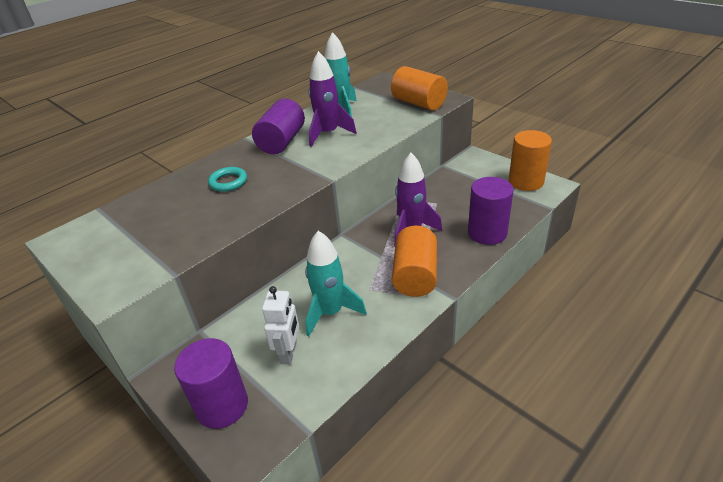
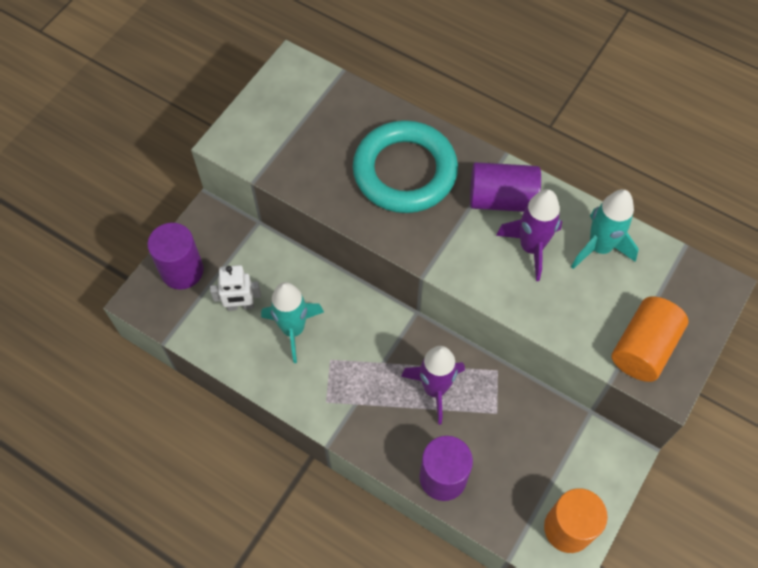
camera: 75 degrees right, 25 degrees up
(228, 182) = (405, 171): turquoise ring -> turquoise ring, size x2.39
(415, 276) = (356, 402): orange cylinder -> none

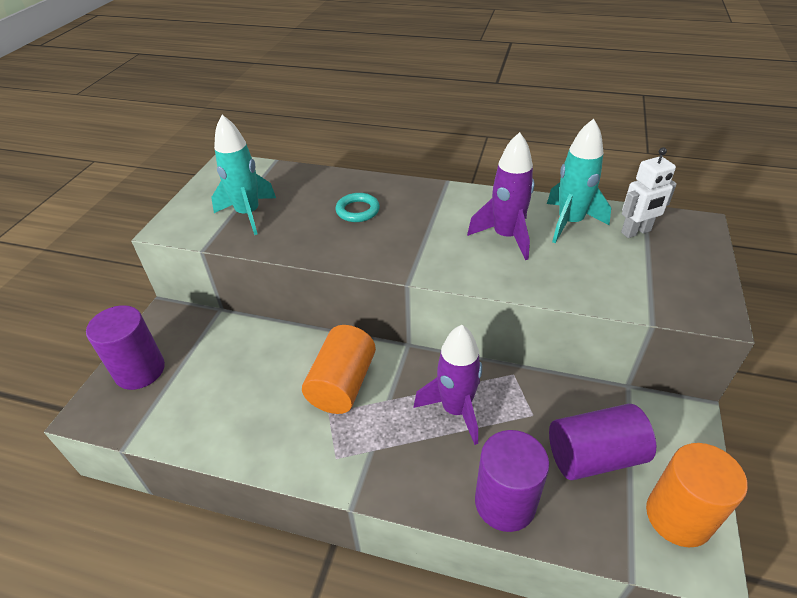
camera: 15 degrees left, 20 degrees down
(240, 306) = (213, 387): white robot -> white robot (636, 232)
(293, 329) = (278, 394): turquoise rocket -> turquoise rocket (248, 214)
(405, 171) = (357, 210): turquoise ring -> turquoise ring, size x0.42
(502, 199) = (459, 209): purple cylinder -> purple cylinder (594, 456)
(643, 348) = (664, 286): orange cylinder -> orange cylinder (342, 384)

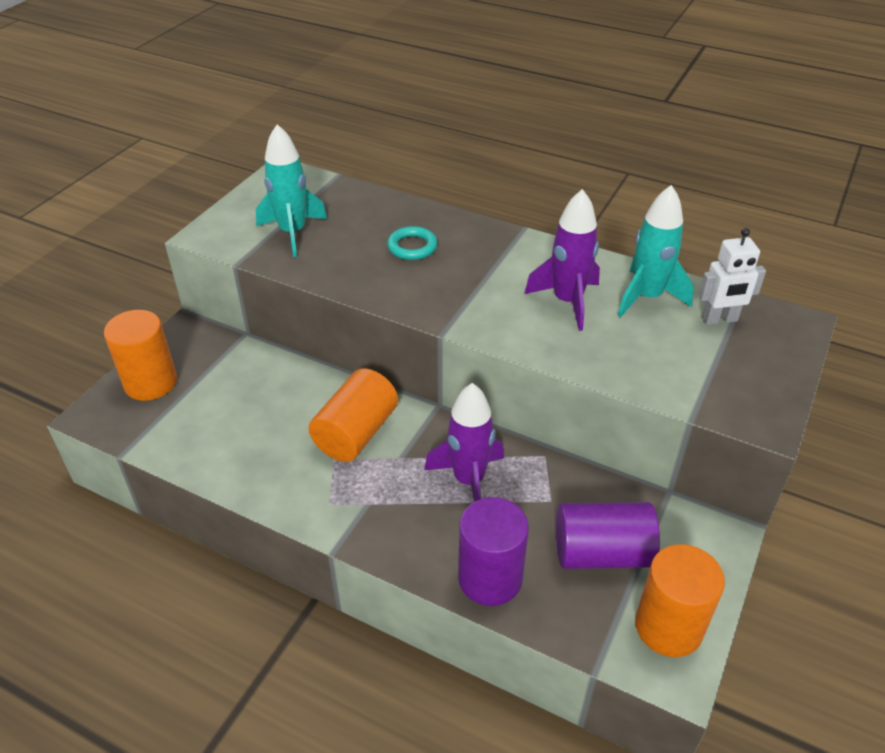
camera: 10 degrees right, 0 degrees up
(140, 370) = (150, 382): purple cylinder -> orange cylinder

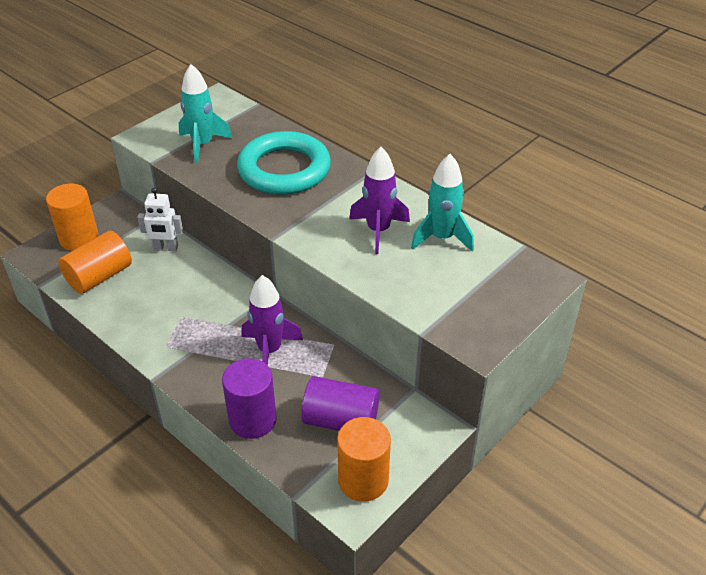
camera: 15 degrees right, 0 degrees up
(356, 433) = (205, 301): orange cylinder -> orange cylinder (99, 276)
(412, 247) = (284, 169): turquoise ring -> turquoise ring, size x2.39
(719, 320) = (488, 265): white robot -> white robot (166, 248)

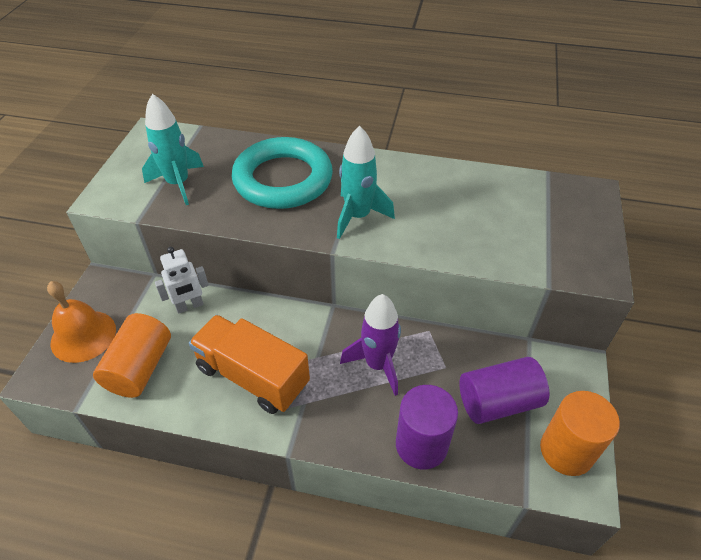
camera: 30 degrees left, 5 degrees up
(79, 238) = (83, 336): orange cylinder -> orange bell
(171, 317) = (253, 376): none -> orange truck
(378, 231) = (421, 205): purple rocket -> none
(441, 238) = (479, 190): turquoise rocket -> turquoise rocket (358, 216)

